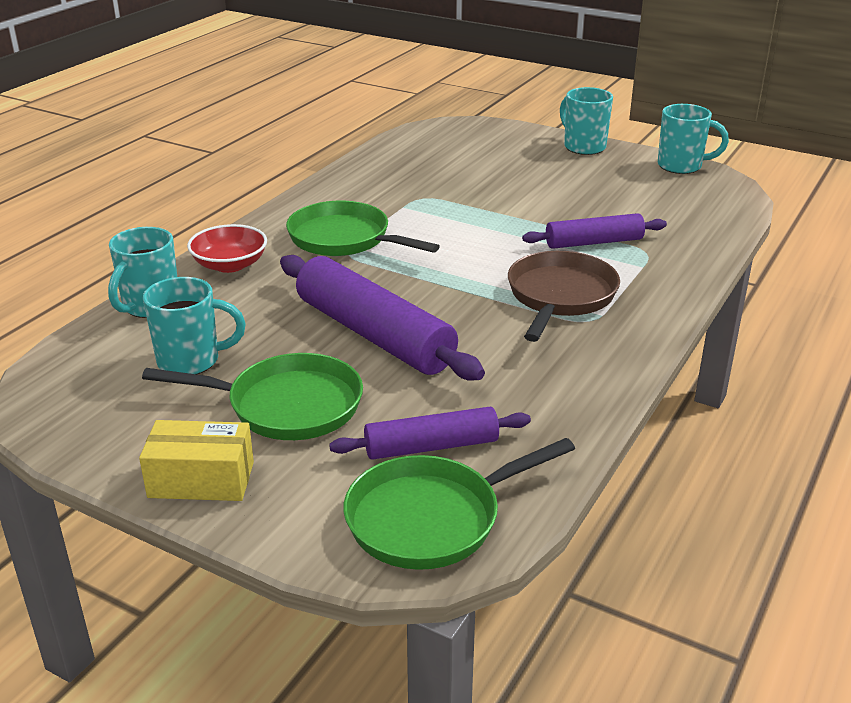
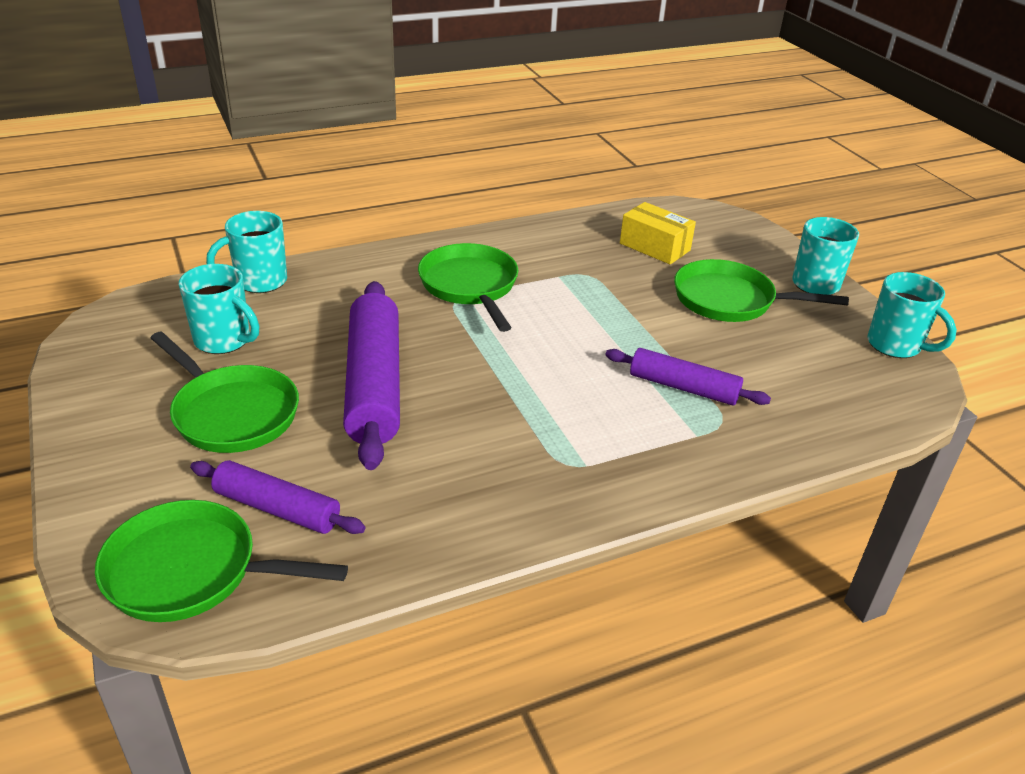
camera: 35 degrees right, 5 degrees up
(201, 480) = (102, 441): yellow box -> yellow box (654, 247)
(230, 265) = (357, 271): red bowl -> none
(546, 177) = (730, 300): none -> green pan
(560, 297) = (573, 427): brown pan -> none

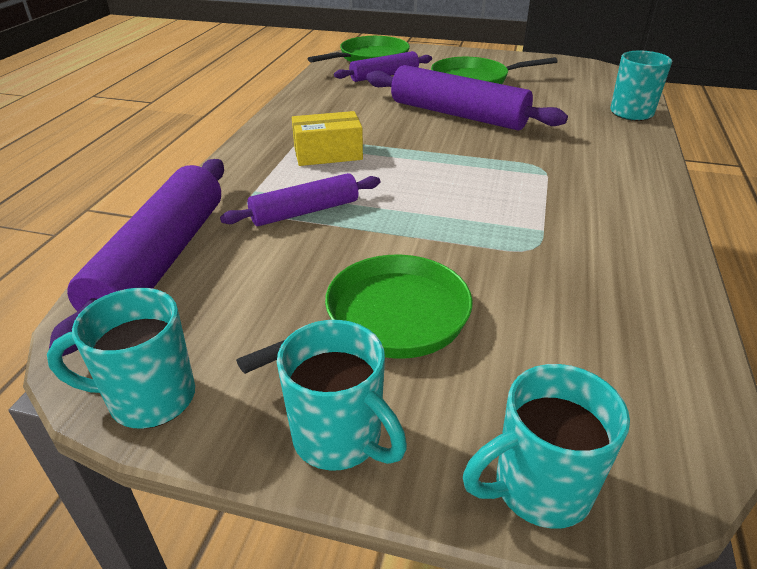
camera: 130 degrees right, 0 degrees up
(224, 341) = (554, 91): turquoise mug -> turquoise mug (539, 488)
(470, 286) = (560, 180): green pan -> none
(654, 247) = (565, 332): yellow box -> yellow box (328, 154)
(834, 420) = (161, 260): none -> purple rolling pin

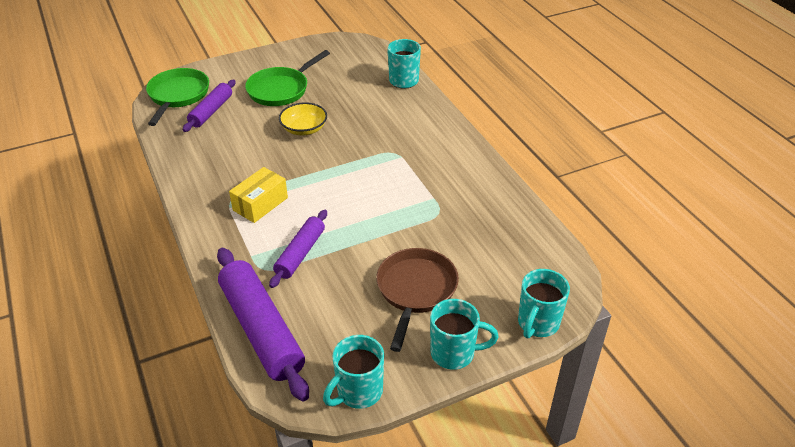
camera: 40 degrees left, 5 degrees up
(388, 320) = (415, 291): green pan -> brown pan
(458, 114) = (304, 129): purple rolling pin -> yellow bowl

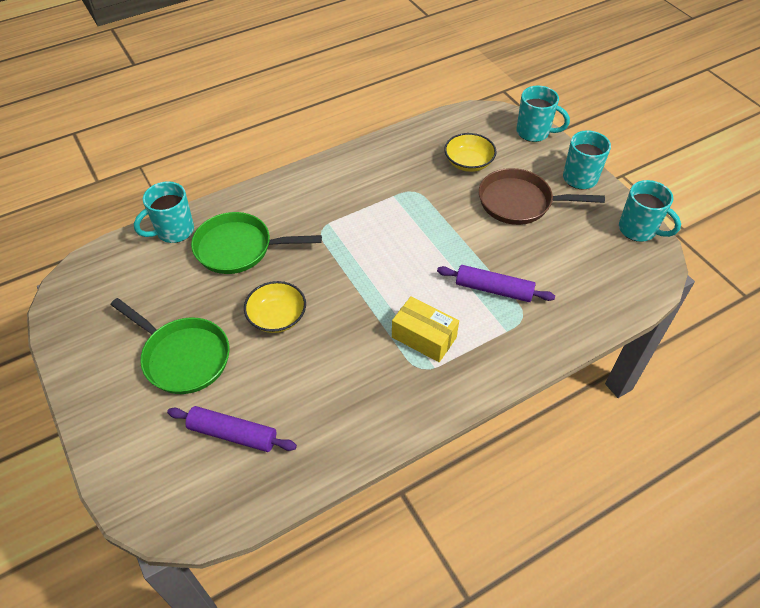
camera: 95 degrees left, 10 degrees up
(178, 96) = (187, 492): green pan -> green pan (239, 248)
(262, 329) = (598, 304): purple rolling pin -> none
(481, 257) = (468, 162): none -> yellow bowl

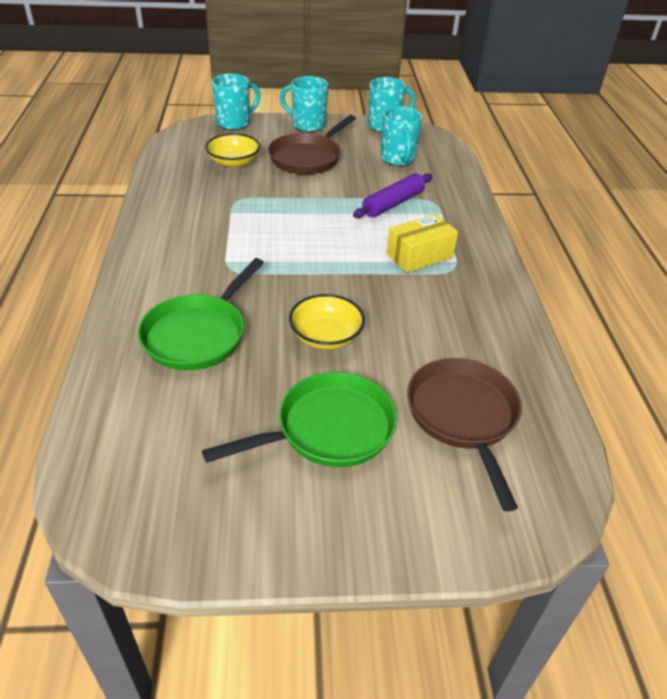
camera: 65 degrees left, 10 degrees down
(174, 231) = (112, 381): turquoise mug -> turquoise mug (398, 159)
(233, 434) = (463, 417): purple rolling pin -> brown pan

